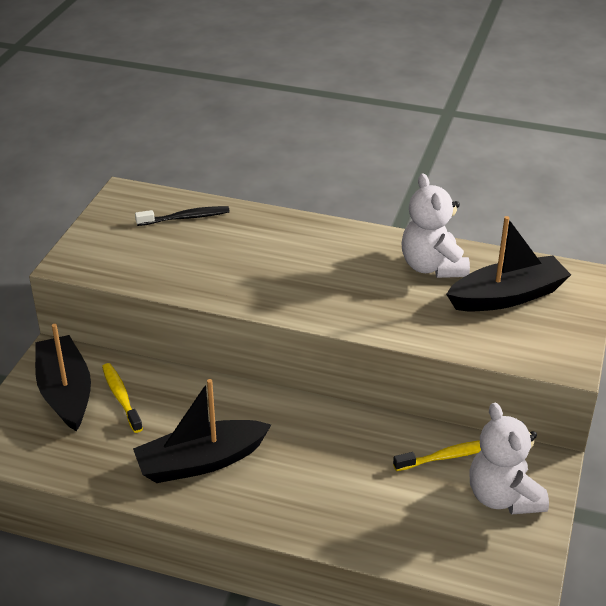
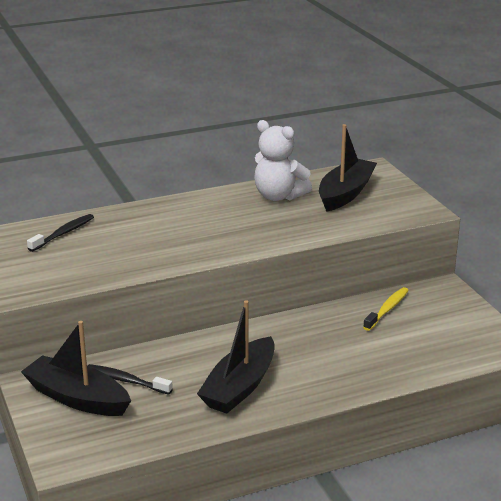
camera: 40 degrees left, 10 degrees down
(121, 397) = (126, 380): yellow toothbrush -> black toothbrush
(503, 497) = (444, 314): white teddy bear -> none

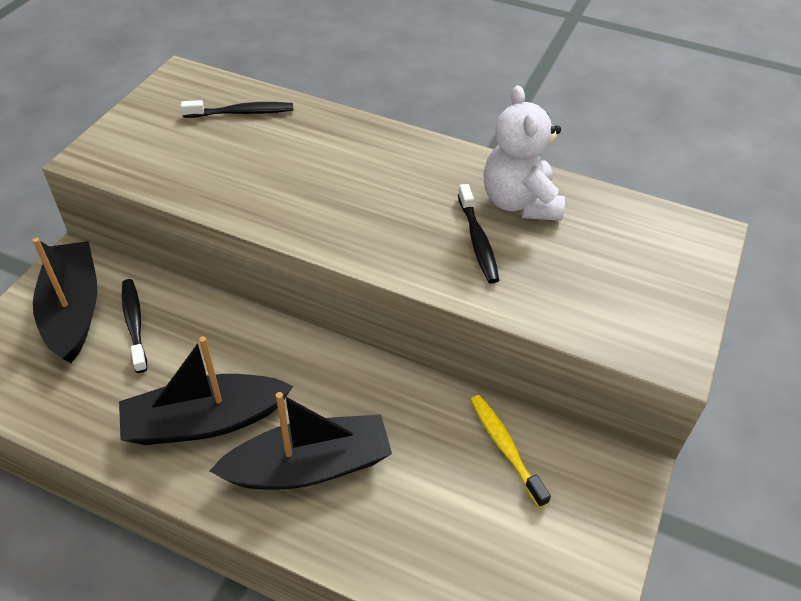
camera: 45 degrees right, 20 degrees up
(286, 218) = (477, 241): none -> black toothbrush
(345, 193) = (606, 251): black boat -> black boat (310, 466)
(387, 309) = (505, 447): yellow toothbrush -> yellow toothbrush turned 105 degrees counterclockwise

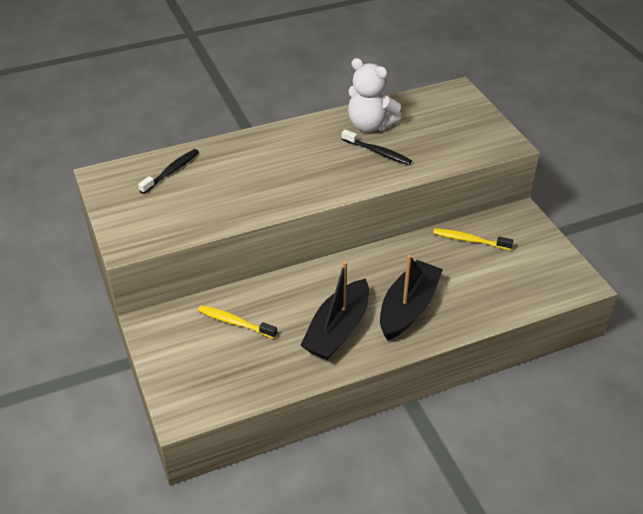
camera: 45 degrees left, 5 degrees down
(73, 310) = (191, 342): black boat -> none
(134, 323) = (235, 322): black toothbrush -> yellow toothbrush

